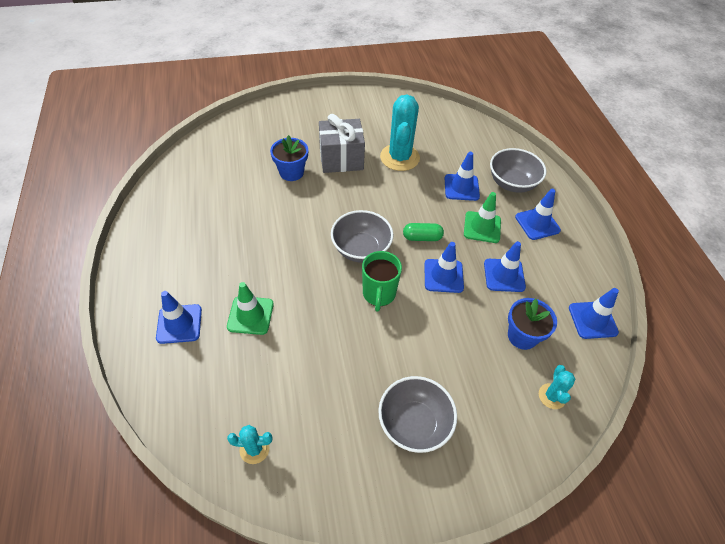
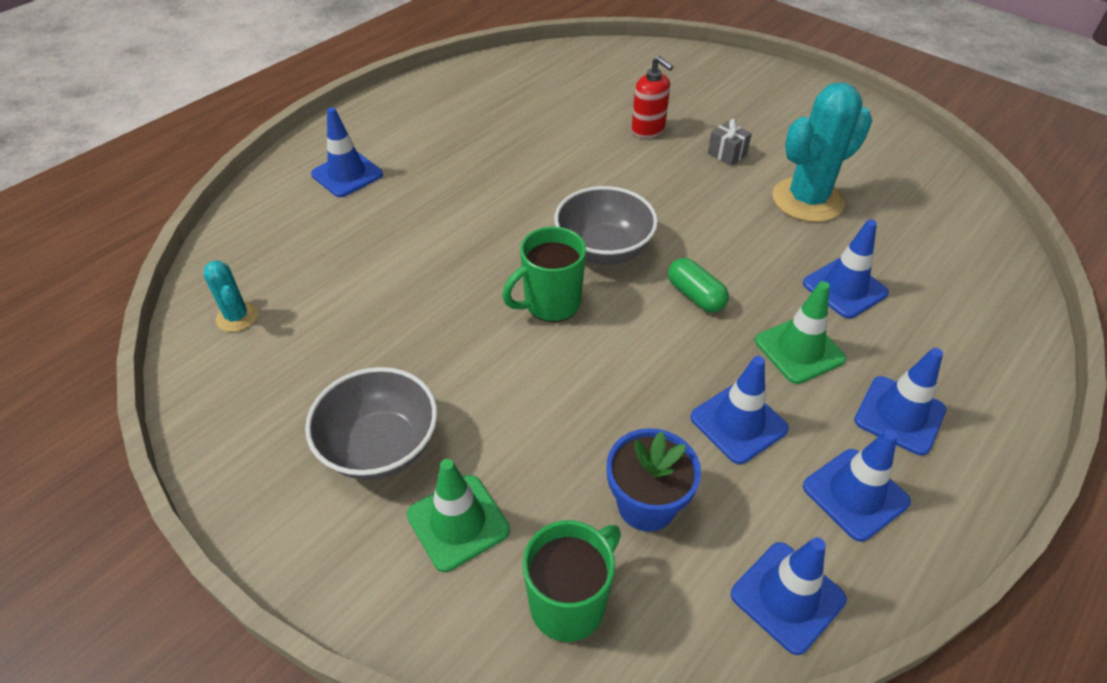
camera: 55 degrees right, 5 degrees down
(250, 315) = (407, 216): green traffic cone -> green traffic cone (458, 522)
(291, 172) = (648, 130): blue flower pot -> red soap dispenser
(341, 159) = (727, 154): grey gift -> grey gift, size x0.45
(443, 276) = (655, 353): blue traffic cone -> blue traffic cone (855, 494)
(512, 183) = (940, 341): grey bowl -> none
(552, 396) = (569, 603): turquoise cactus -> green mug

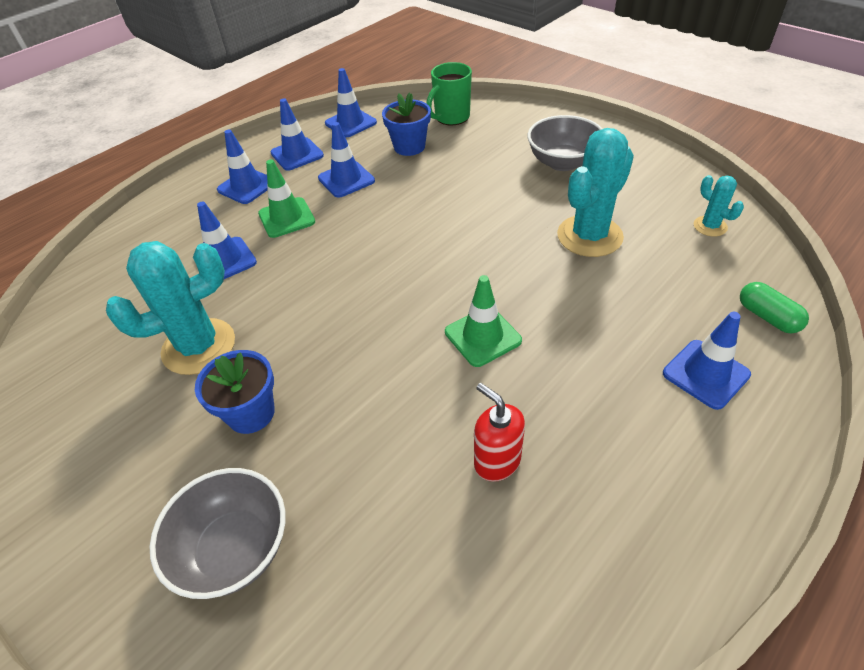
camera: 175 degrees left, 0 degrees up
(391, 308) = (589, 236): none -> turquoise cactus
(458, 522) = (509, 137): green traffic cone -> green traffic cone (482, 336)
(550, 304) = (462, 242): green mug -> none
(603, 249) = (415, 288): grey bowl -> grey bowl (234, 548)
(648, 130) = (334, 458): red soap dispenser -> red soap dispenser (497, 461)
(695, 295) = (346, 251): green capsule -> green capsule (767, 317)
(727, 154) = (251, 413): grey gift -> blue flower pot

